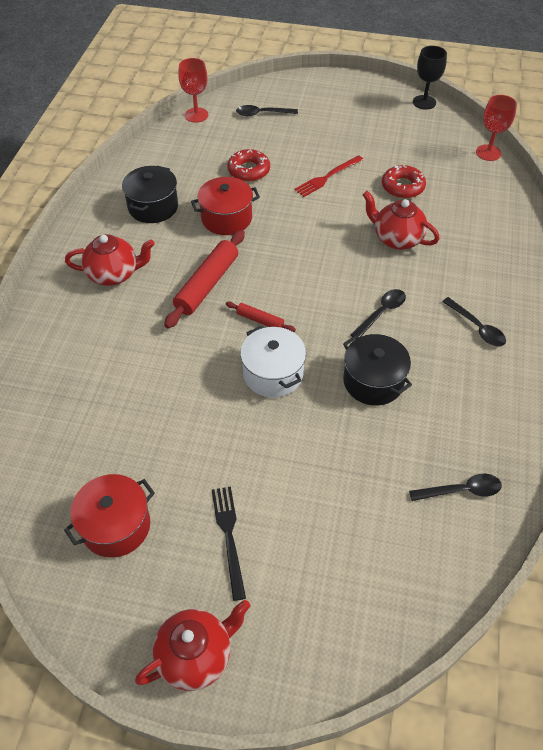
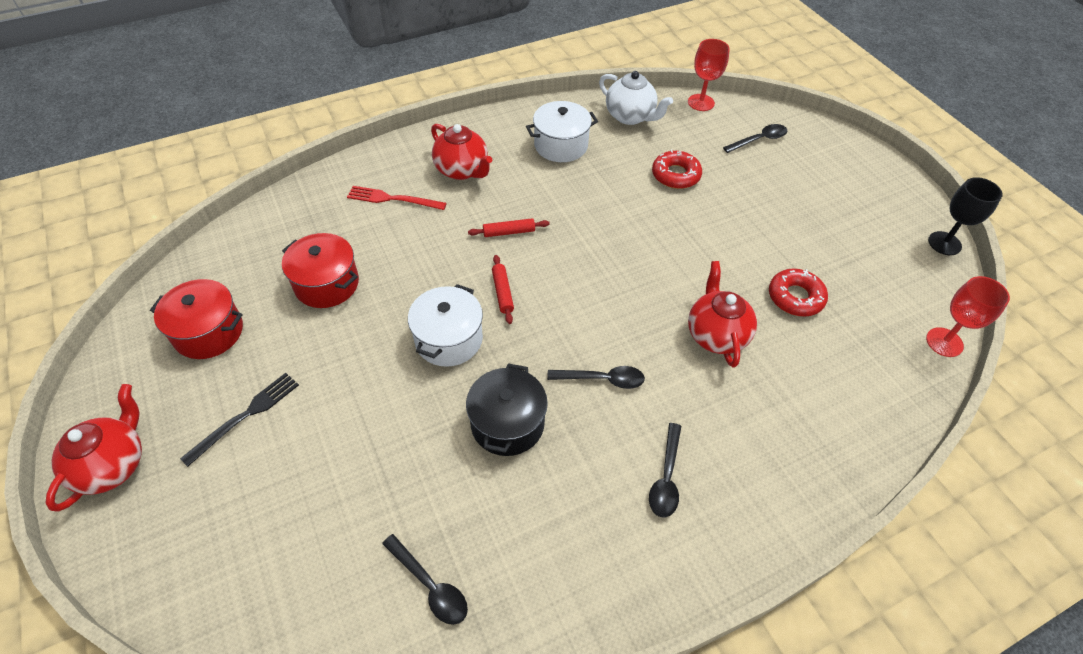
camera: 50 degrees right, 0 degrees up
(153, 207) = (561, 145): black pot -> white pot
(167, 155) = (630, 116): none -> white teapot
(196, 655) = (113, 465): red teapot -> red teapot turned 90 degrees counterclockwise
(207, 284) = (509, 232): red rolling pin -> red rolling pin, size x0.52
(226, 218) = (600, 197): red pot -> red pot (326, 284)
(262, 114) = (759, 140): black spoon -> black spoon turned 105 degrees clockwise
(327, 177) = (735, 232): red fork -> red fork (393, 199)

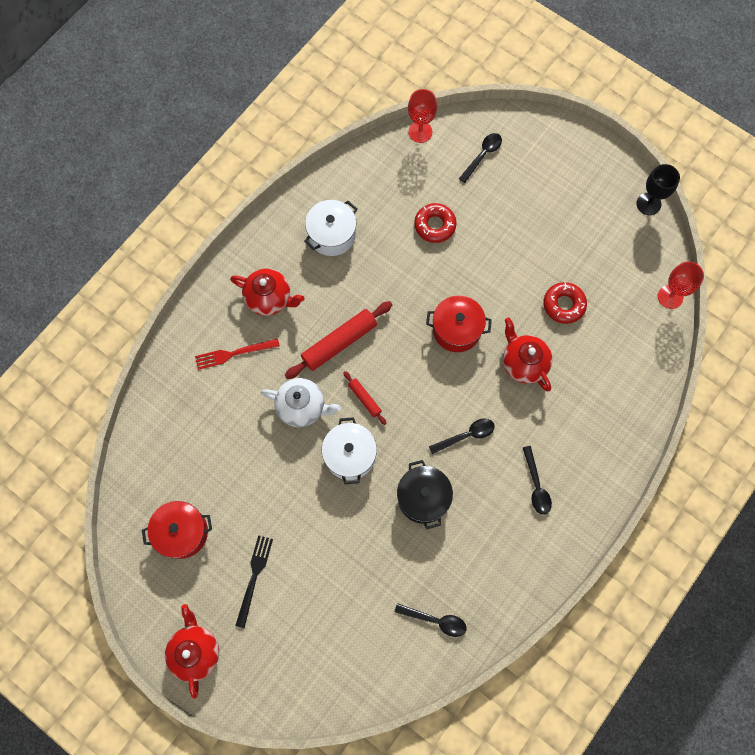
camera: 25 degrees left, 20 degrees up
(326, 284) = (236, 453): red pot -> red pot (456, 329)
(509, 232) = (339, 343): red rolling pin -> red rolling pin, size x1.94
(630, 116) = (371, 175): white teapot -> white teapot (302, 407)

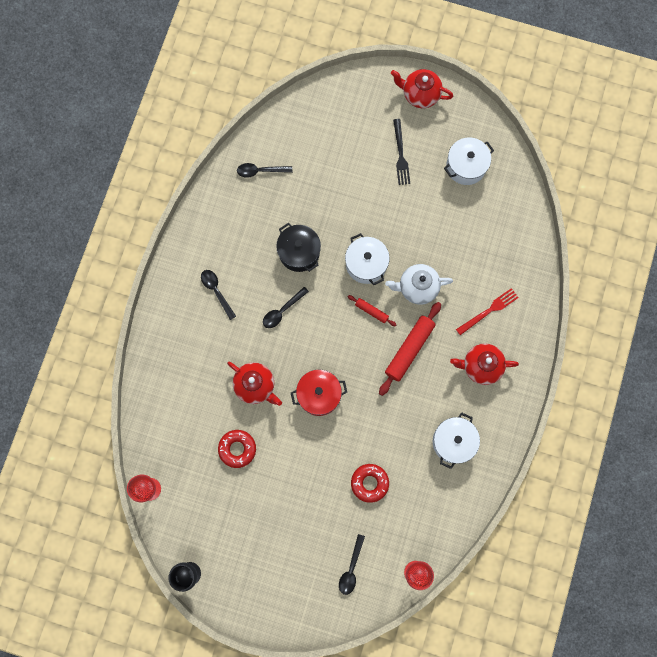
camera: 160 degrees right, 5 degrees up
(182, 532) = (466, 166): red pot -> white pot
(195, 651) = (420, 94): red teapot -> red teapot turned 135 degrees clockwise

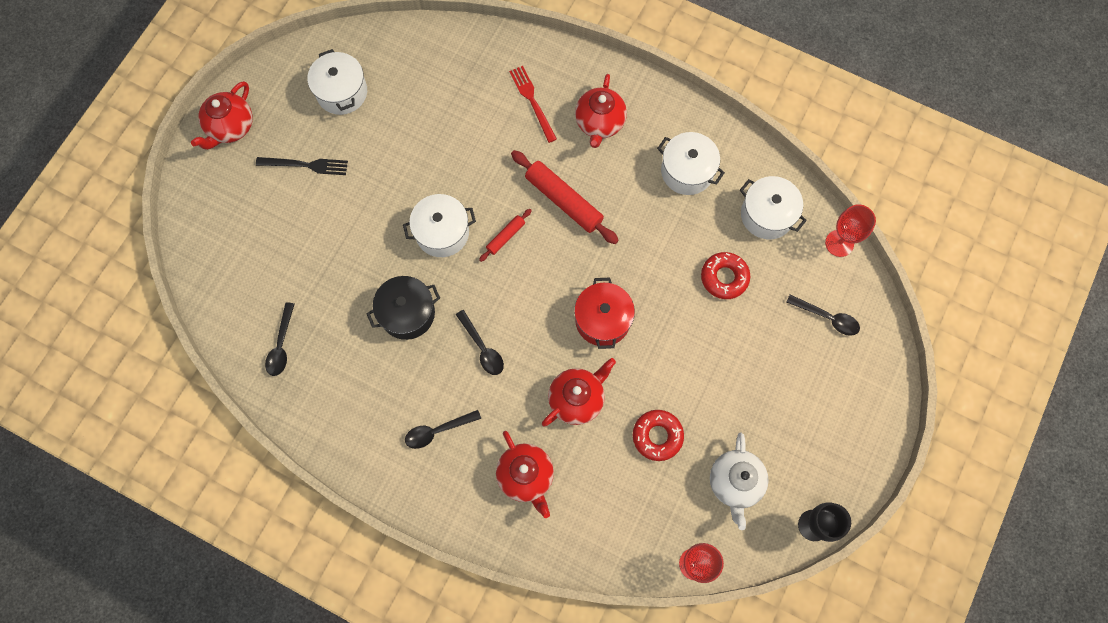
camera: 80 degrees left, 5 degrees down
(194, 359) = (526, 476): none -> red teapot
(417, 288) = (486, 177): white teapot -> white teapot (735, 483)
(428, 511) = (767, 215): none -> white pot

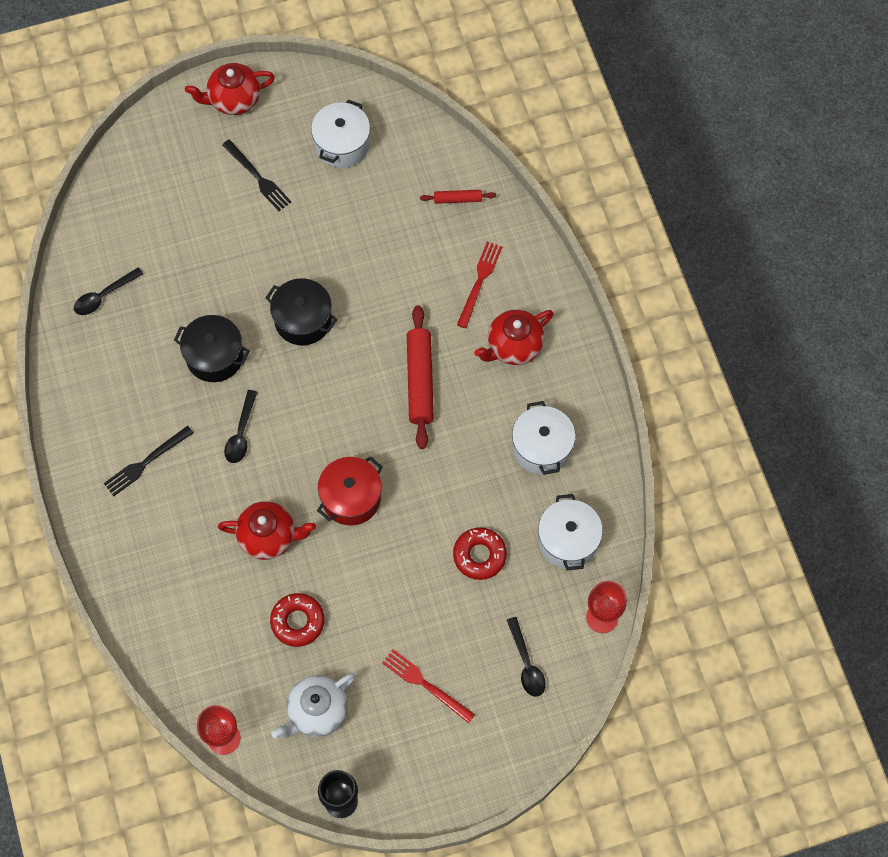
camera: 45 degrees right, 5 degrees down
(437, 431) = (146, 462): black spoon -> black fork
(442, 232) = (303, 320): white pot -> black pot
(505, 237) = (346, 367): red rolling pin -> red rolling pin (457, 199)
(526, 476) = (173, 556): red teapot -> none
(782, 394) = (425, 684): none -> red fork

